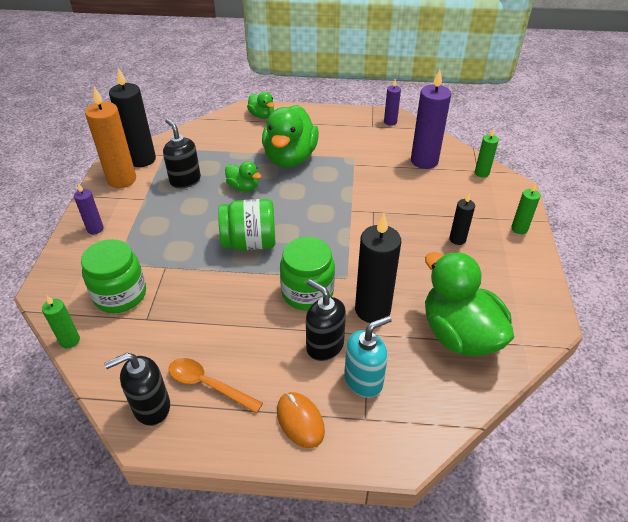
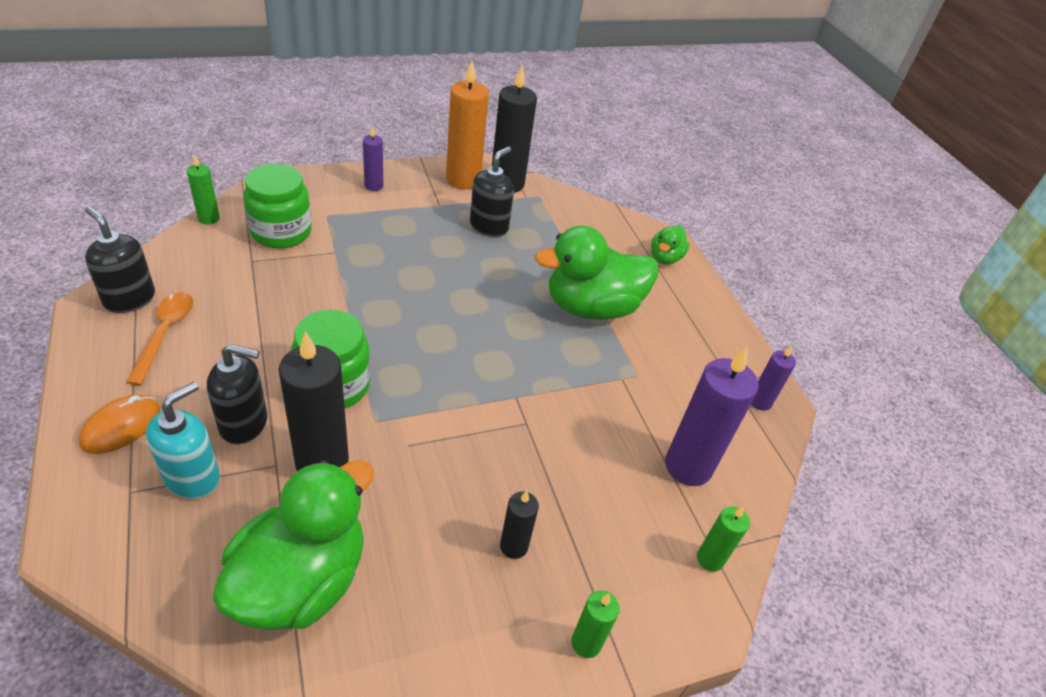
camera: 60 degrees right, 0 degrees up
(243, 187) = (504, 278): green duck -> none
(250, 242) = (404, 310): green jar -> none
(324, 346) = (244, 423): black soap dispenser -> black soap dispenser turned 75 degrees clockwise
(363, 380) = (192, 477): turquoise soap dispenser -> turquoise soap dispenser turned 90 degrees counterclockwise

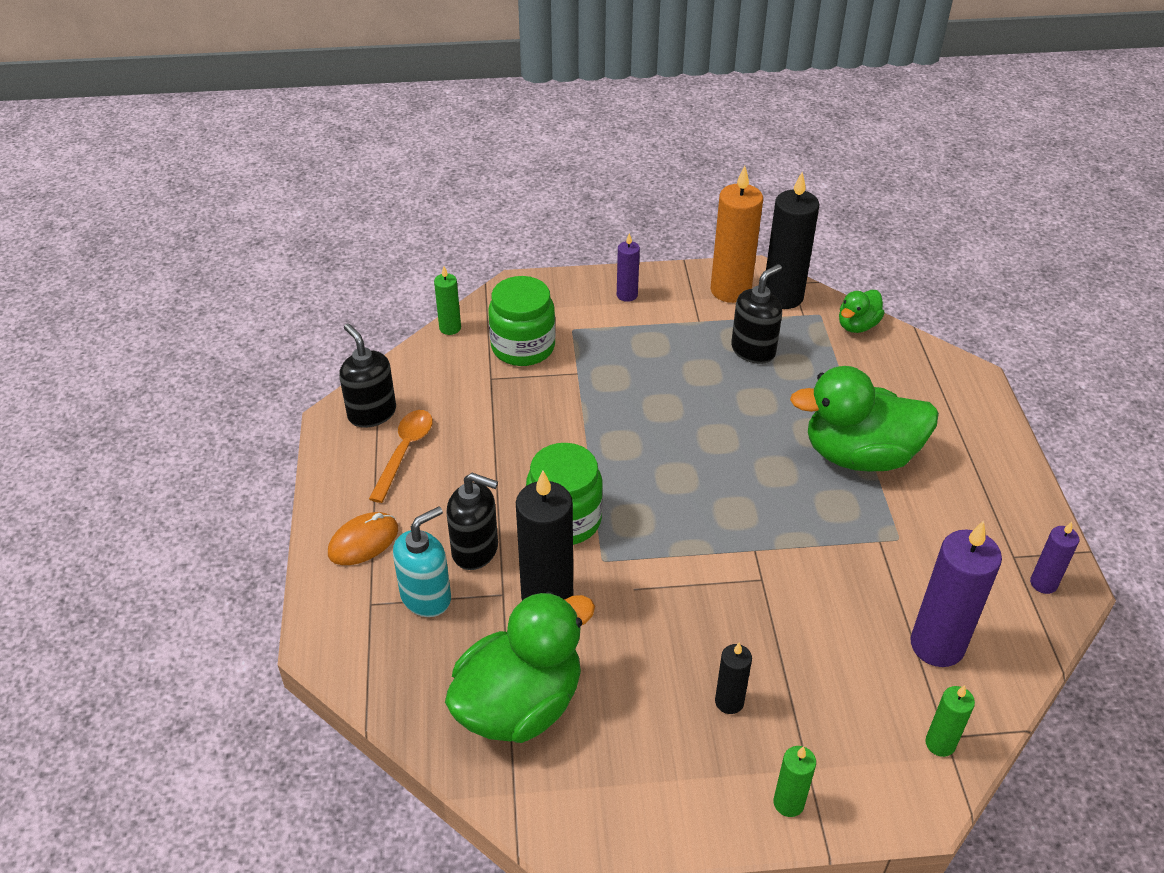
camera: 20 degrees right, 0 degrees up
(665, 258) = (963, 400): green duck -> green duck (857, 325)

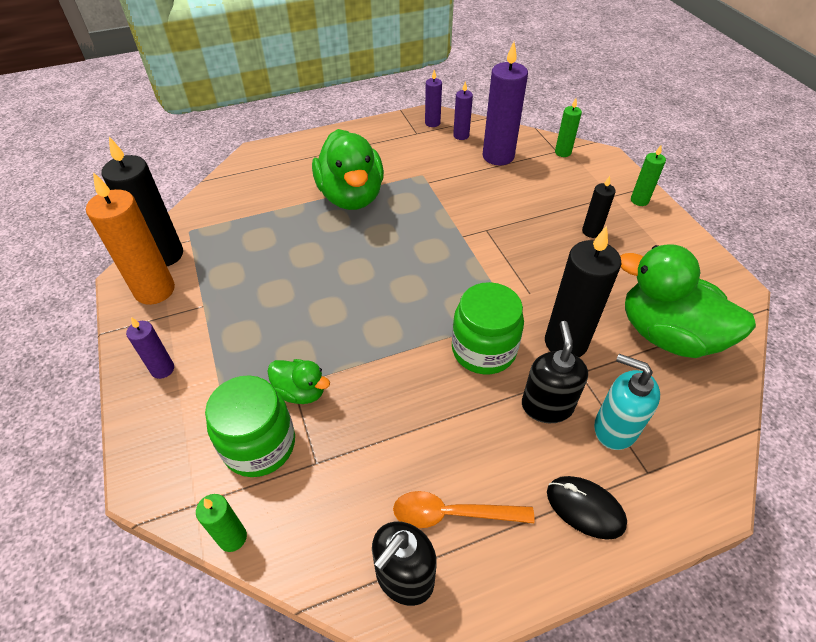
camera: 105 degrees left, 5 degrees up
(363, 541) = (585, 508): orange mouse -> black mouse
(753, 350) = (241, 264): black soap dispenser -> none
(857, 325) = (202, 209): green duck -> green duck (301, 392)
(1002, 612) = (461, 135): none -> purple candle

